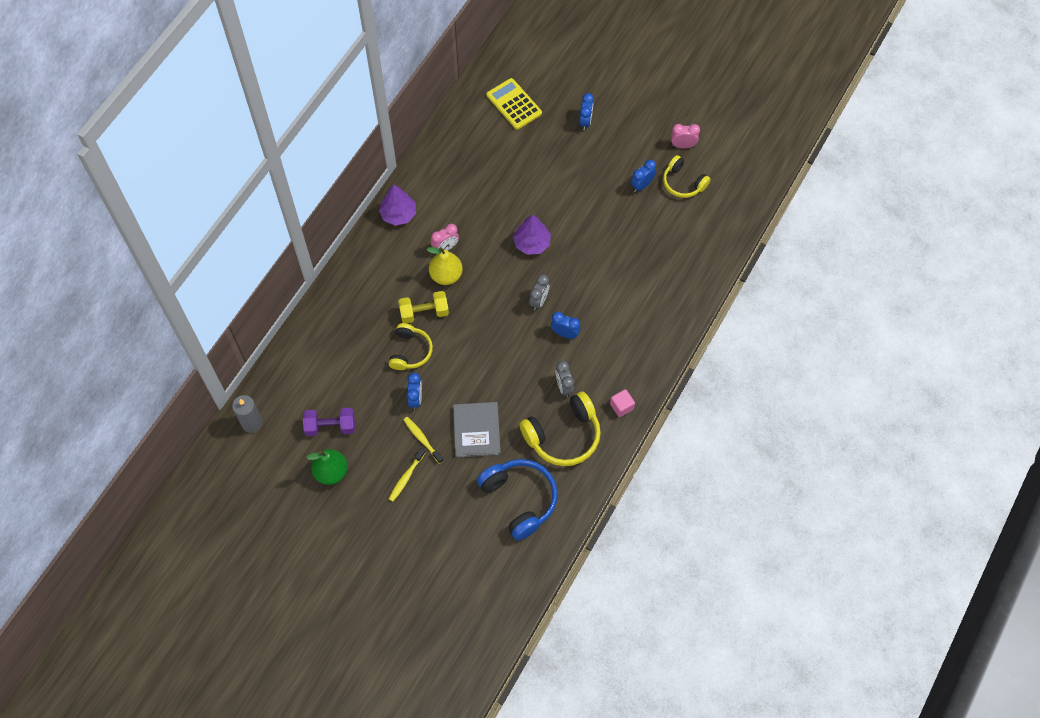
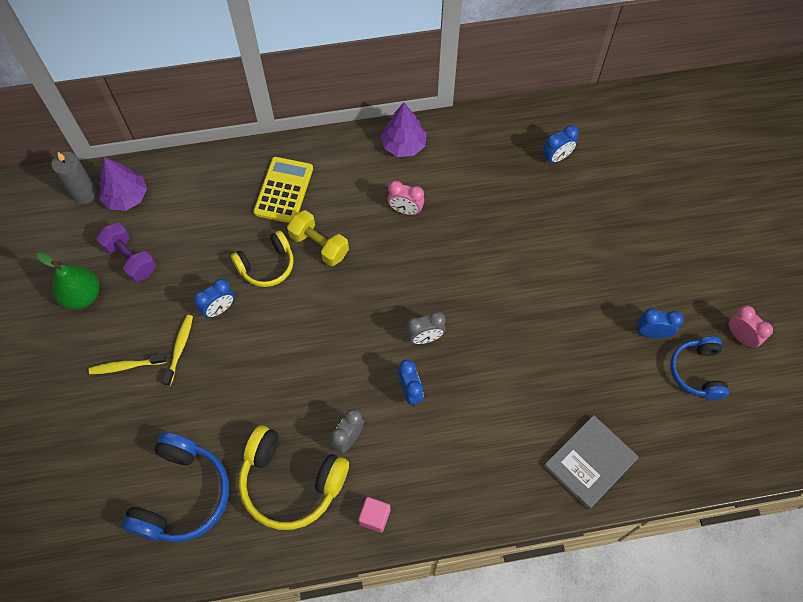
camera: 50 degrees right, 0 degrees up
(446, 275) = (376, 233): yellow pear -> none
(476, 430) = (229, 392): grey book -> grey book (590, 462)
(514, 104) = (618, 148): yellow calculator -> yellow calculator (283, 190)
(532, 243) = (483, 281): purple tree -> purple tree (126, 197)
(585, 121) = (667, 224): blue clock -> blue clock (556, 157)
(683, 183) = (697, 372): yellow headphones -> blue headphones

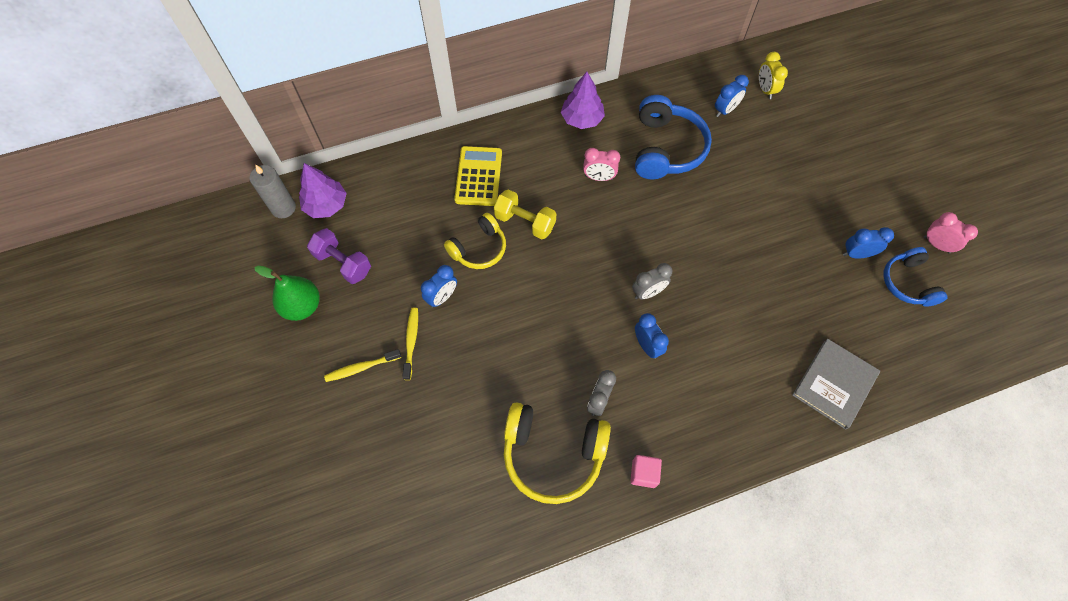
camera: 10 degrees left, 0 degrees up
(182, 495) = (447, 486): blue headphones -> blue headphones (666, 148)
(605, 141) = (765, 90): none -> yellow clock

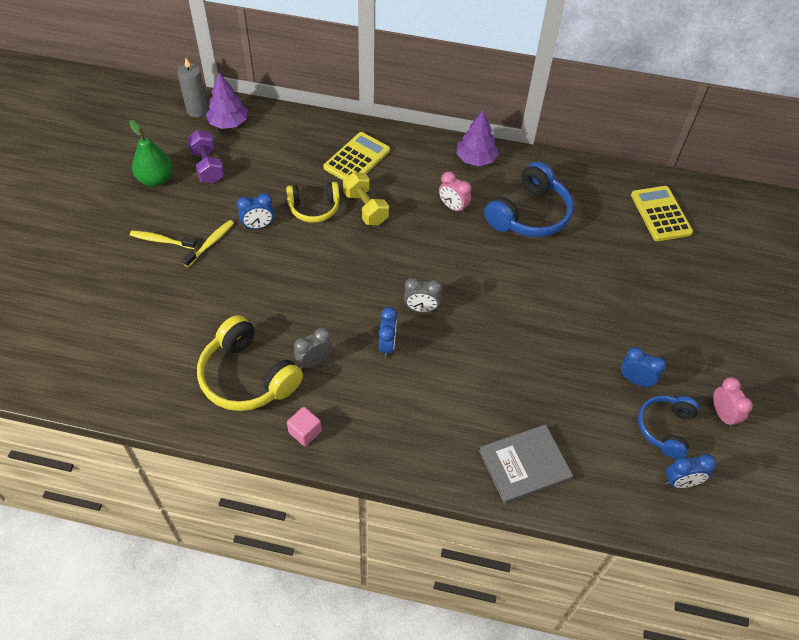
camera: 30 degrees right, 10 degrees down
(725, 110) = (608, 212): blue clock -> blue clock (681, 482)
(765, 90) = (660, 214): yellow clock -> yellow calculator

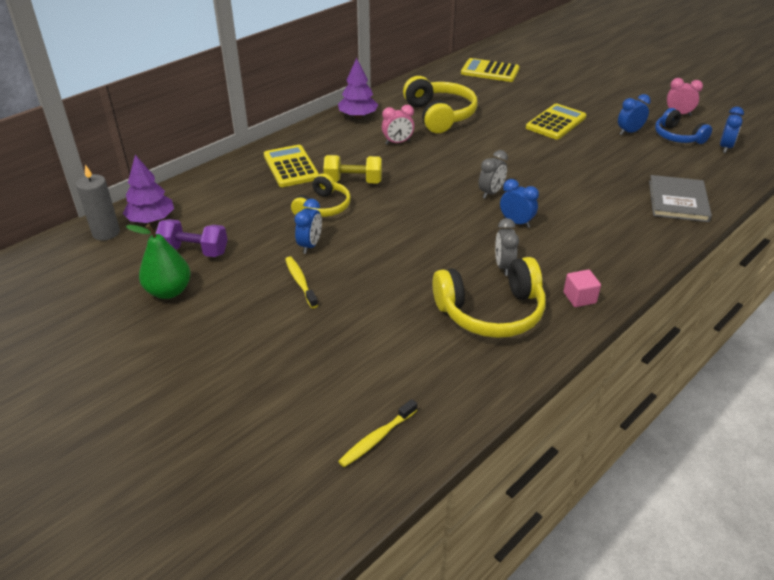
camera: 55 degrees left, 15 degrees down
(161, 240) = (261, 314): yellow toothbrush -> yellow toothbrush (376, 438)
(529, 214) = (439, 115): blue headphones -> yellow headphones
(598, 309) = (556, 122): none -> yellow calculator

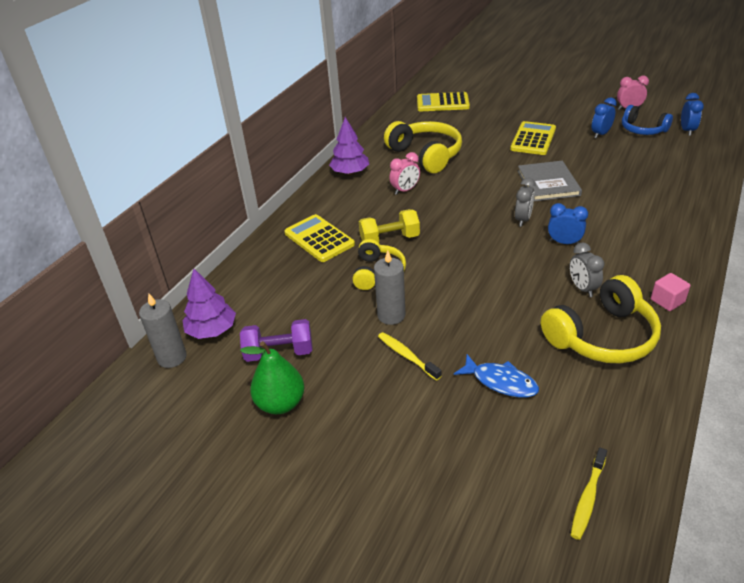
camera: 15 degrees left, 0 degrees up
(310, 245) = (391, 315): blue clock -> grey candle
(368, 325) = (501, 382): none -> blue fish
(678, 201) = (683, 188): grey book -> grey book (548, 183)

